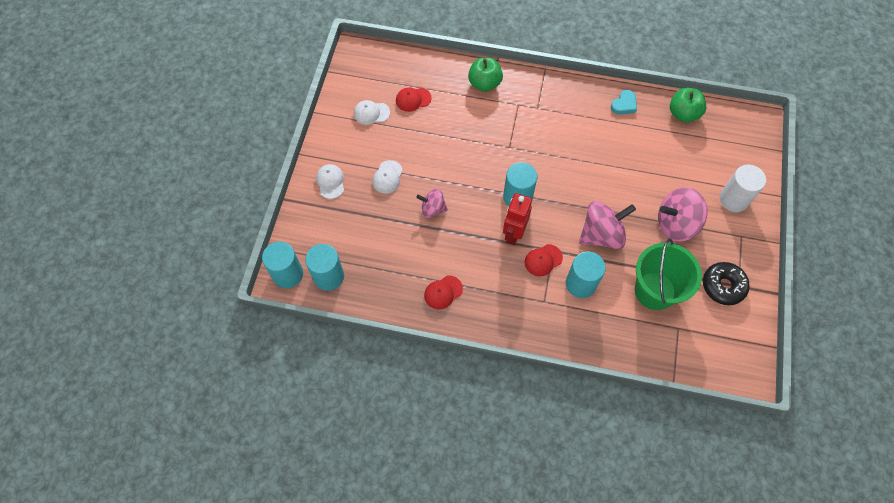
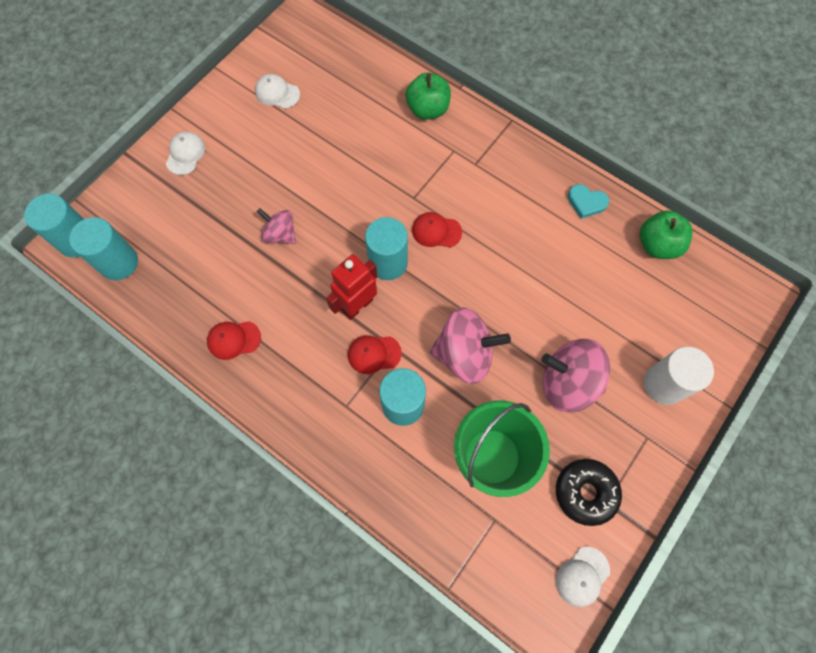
camera: 25 degrees right, 5 degrees up
(387, 177) = (251, 175): white cap -> white cap (582, 576)
(413, 99) = (333, 96): red cap -> red cap (436, 231)
(624, 104) = (586, 203): turquoise heart -> turquoise heart turned 45 degrees clockwise

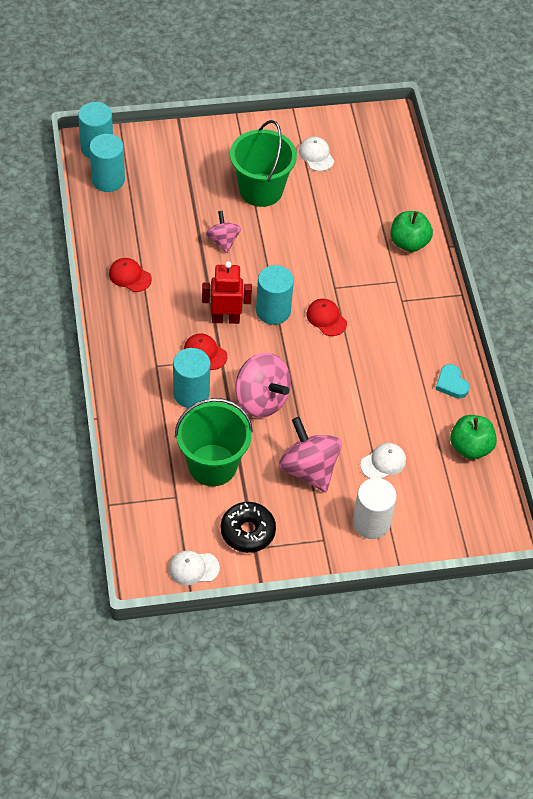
camera: 40 degrees right, 15 degrees down
(185, 154) = (215, 148): white cap -> white cap (383, 462)
(264, 161) = (261, 190): none -> green bucket

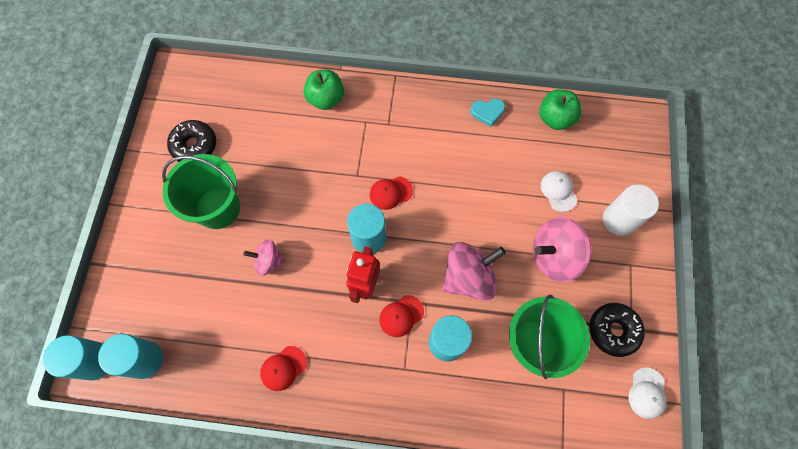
camera: 70 degrees left, 15 degrees up
(316, 155) = (194, 146): white cap -> black donut

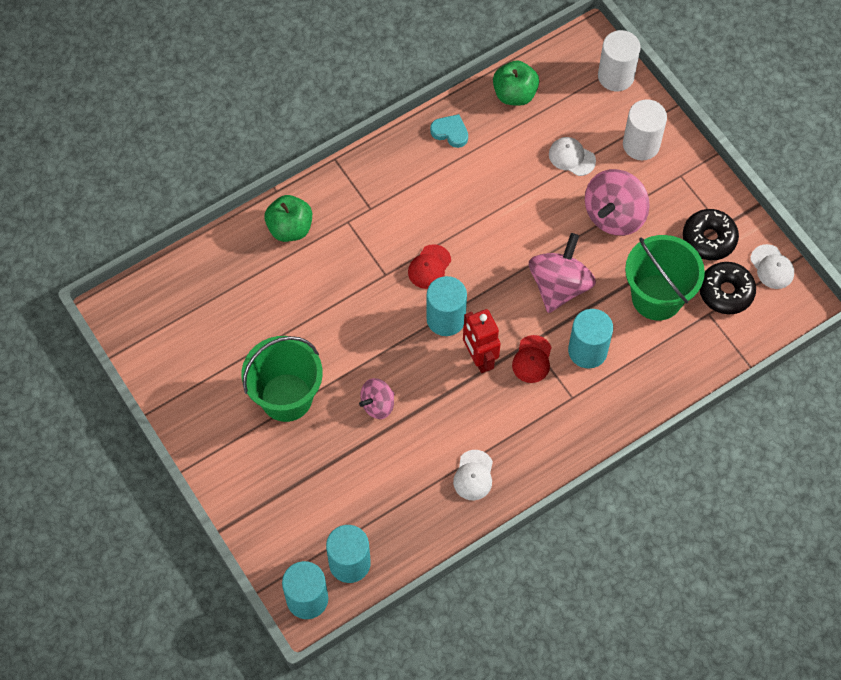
camera: 40 degrees left, 5 degrees down
(194, 146) = (207, 362): black donut -> black donut (726, 292)
(283, 368) = (473, 475): red cap -> white cap
(487, 112) = (450, 132): turquoise heart -> turquoise heart turned 105 degrees counterclockwise
(641, 157) = (616, 76): none -> white cylinder

